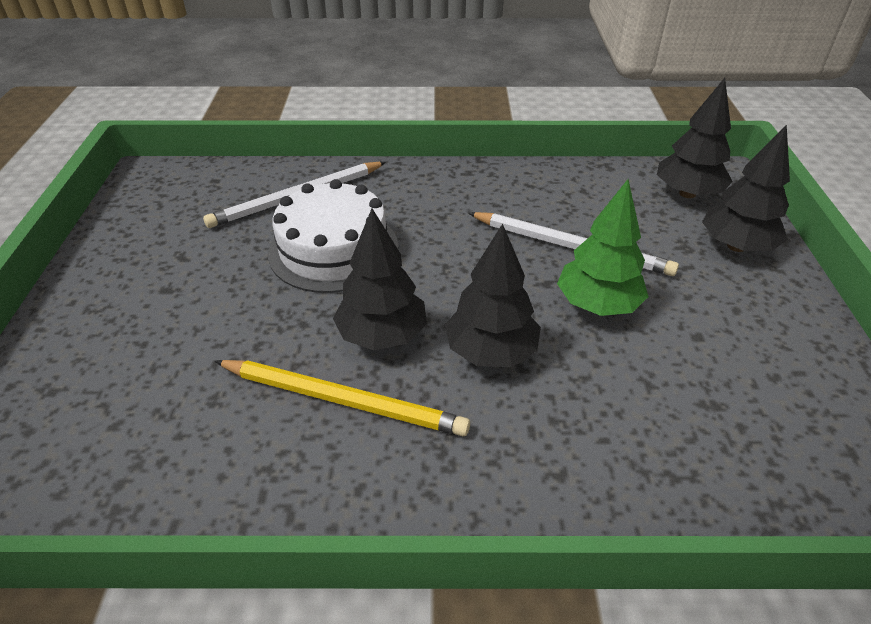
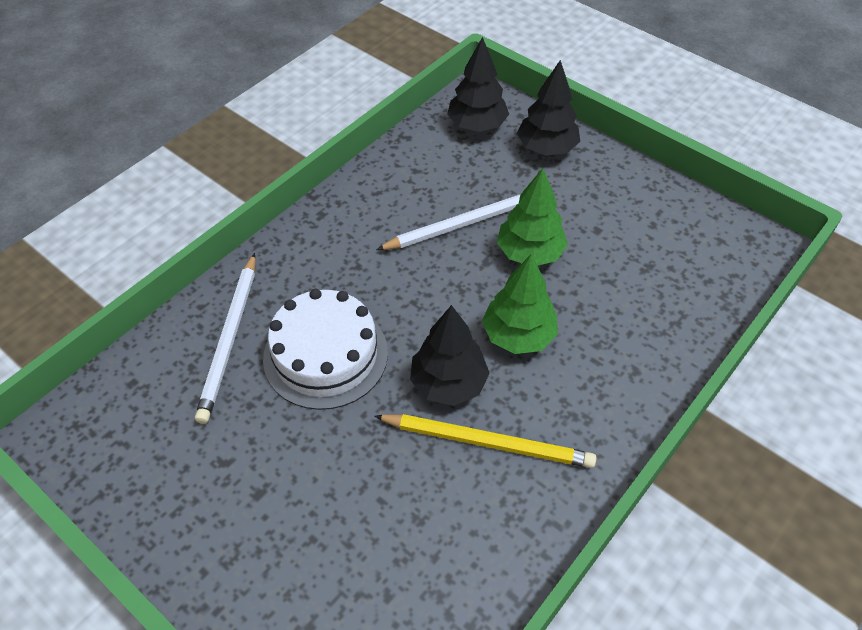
camera: 50 degrees left, 10 degrees up
(342, 399) = (487, 442): yellow pencil -> yellow pencil turned 45 degrees clockwise
(490, 352) = (518, 335): black tree -> green tree

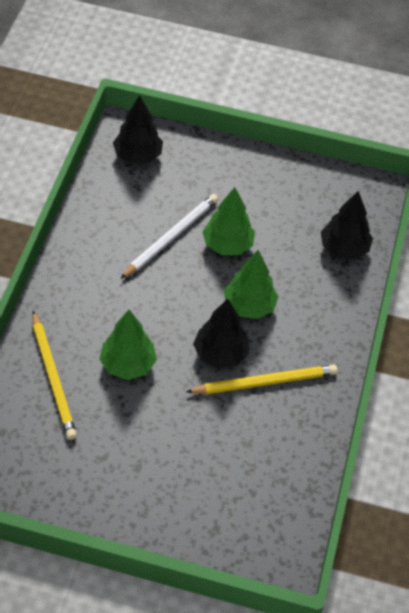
camera: 30 degrees left, 0 degrees up
(230, 338) = (53, 377): white pencil -> yellow pencil
(325, 355) = (127, 365): white cake -> green tree
(546, 148) = (199, 159): black tree -> black tree (344, 248)

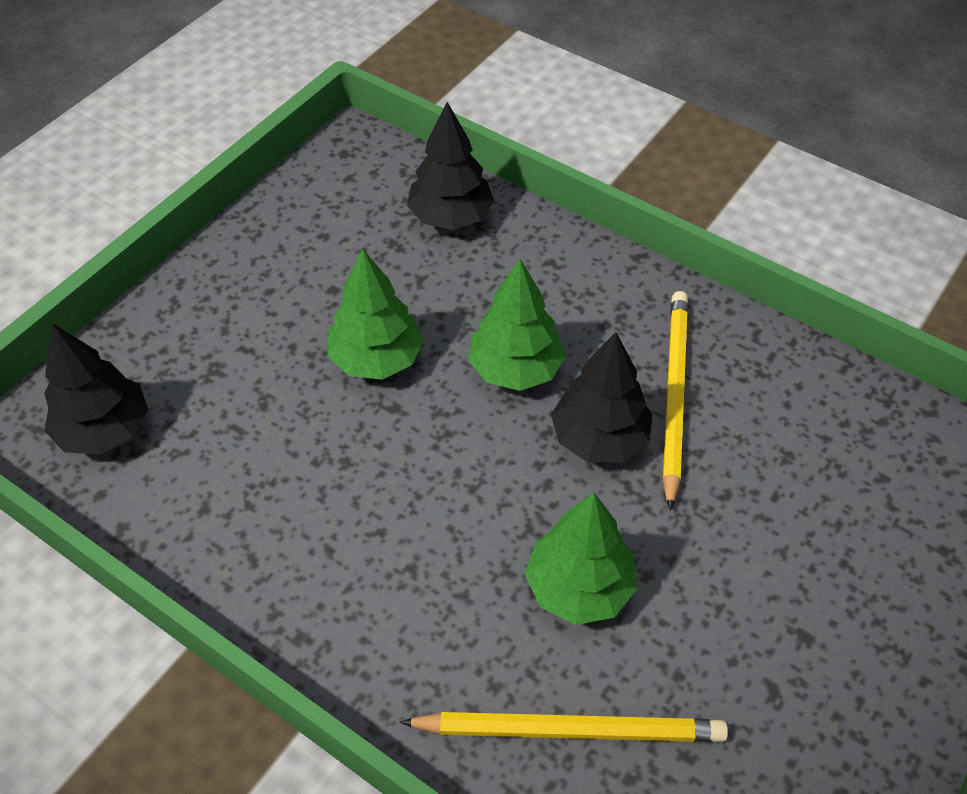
camera: 65 degrees left, 0 degrees up
(171, 237) = (321, 435): white pencil -> none

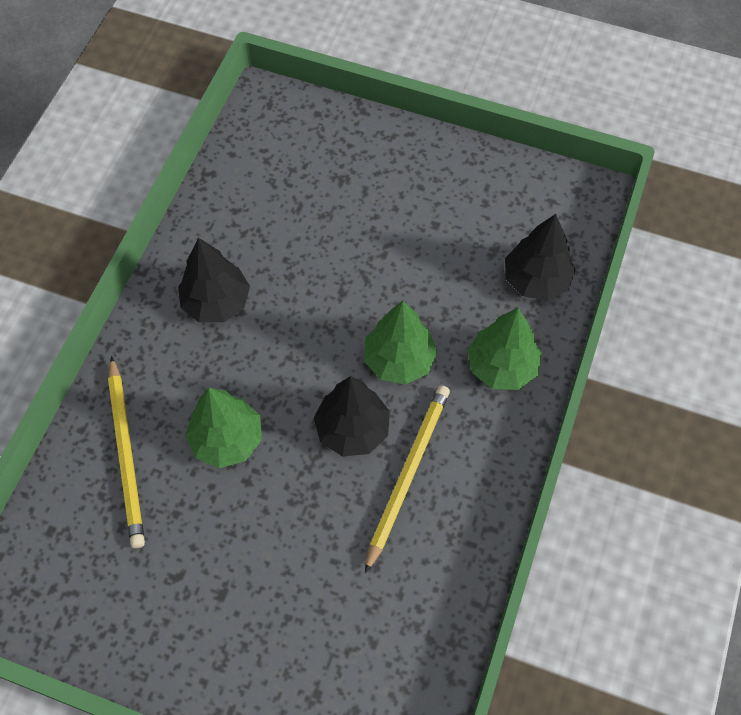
camera: 75 degrees right, 10 degrees up
(104, 430) = (278, 138): black tree -> black tree (216, 302)
(376, 359) = (380, 270): green tree -> green tree (501, 367)
(673, 396) = (407, 474): yellow pencil -> yellow pencil turned 60 degrees counterclockwise

